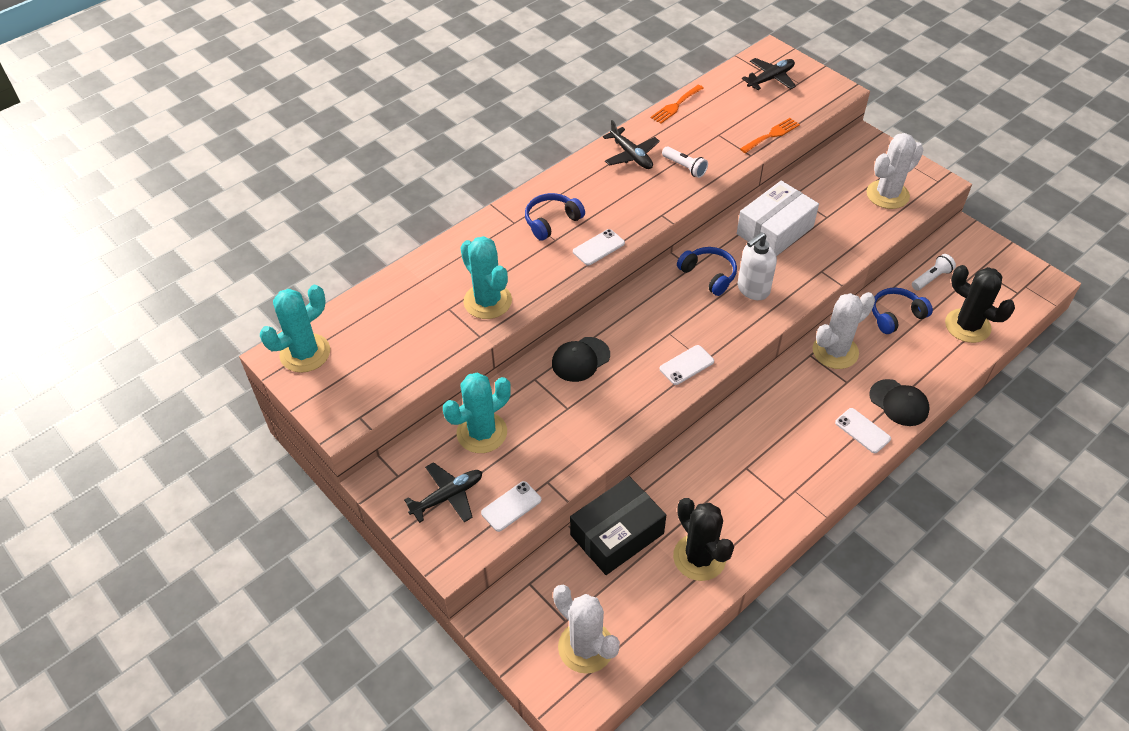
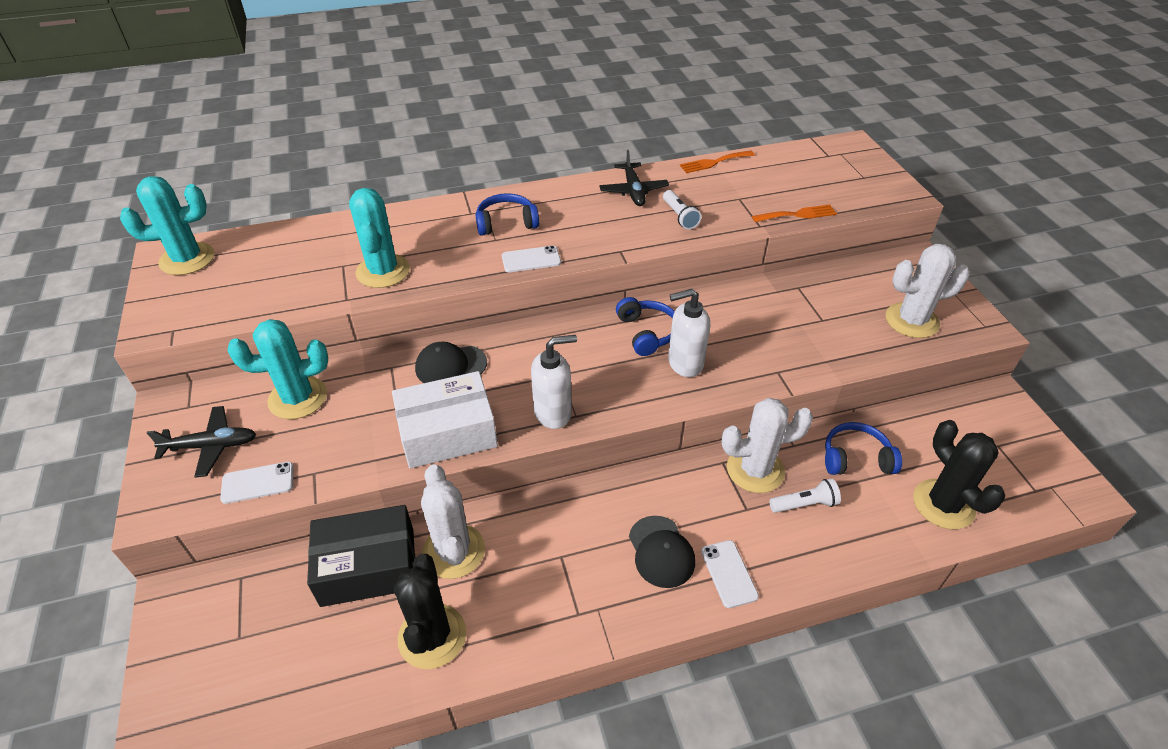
camera: 25 degrees right, 5 degrees down
(586, 647) = (232, 680): white cactus -> white cactus (453, 551)
(686, 365) = (553, 413): white phone -> white soap dispenser
(770, 79) = (834, 166): black plane -> none
(775, 230) = (753, 314): white box -> white box (447, 433)
(899, 403) = (796, 560): black cap -> black cap (661, 551)
(931, 278) = (927, 433): white flashlight -> white flashlight (804, 504)

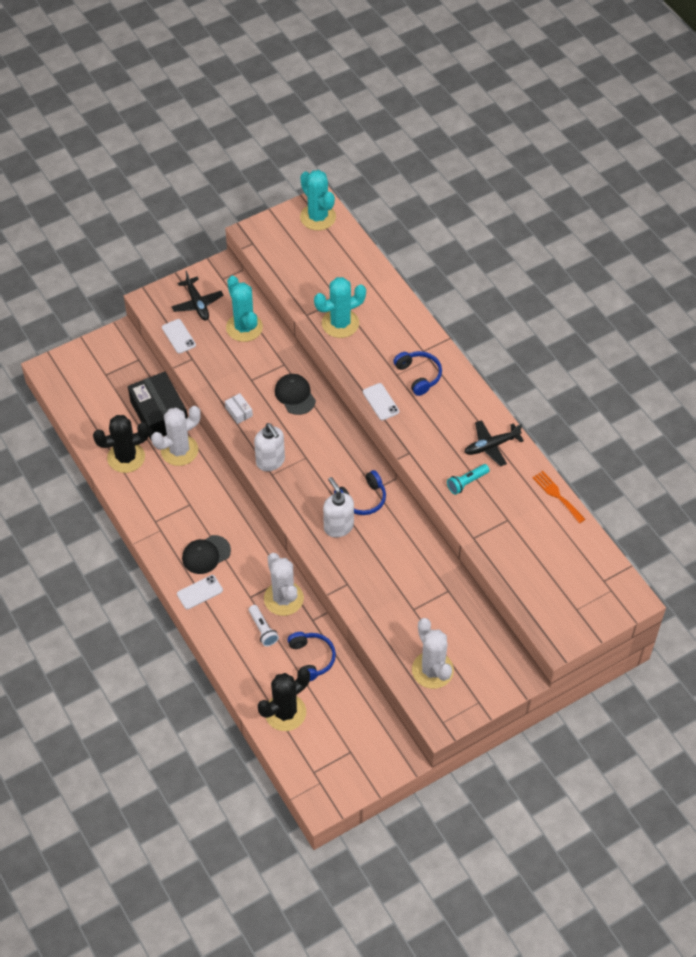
camera: 75 degrees right, 10 degrees up
(447, 433) = (239, 412): white box -> white box, size x0.43
(679, 216) = (466, 482): white flashlight -> turquoise flashlight
(798, 214) = (499, 562): orange fork -> none

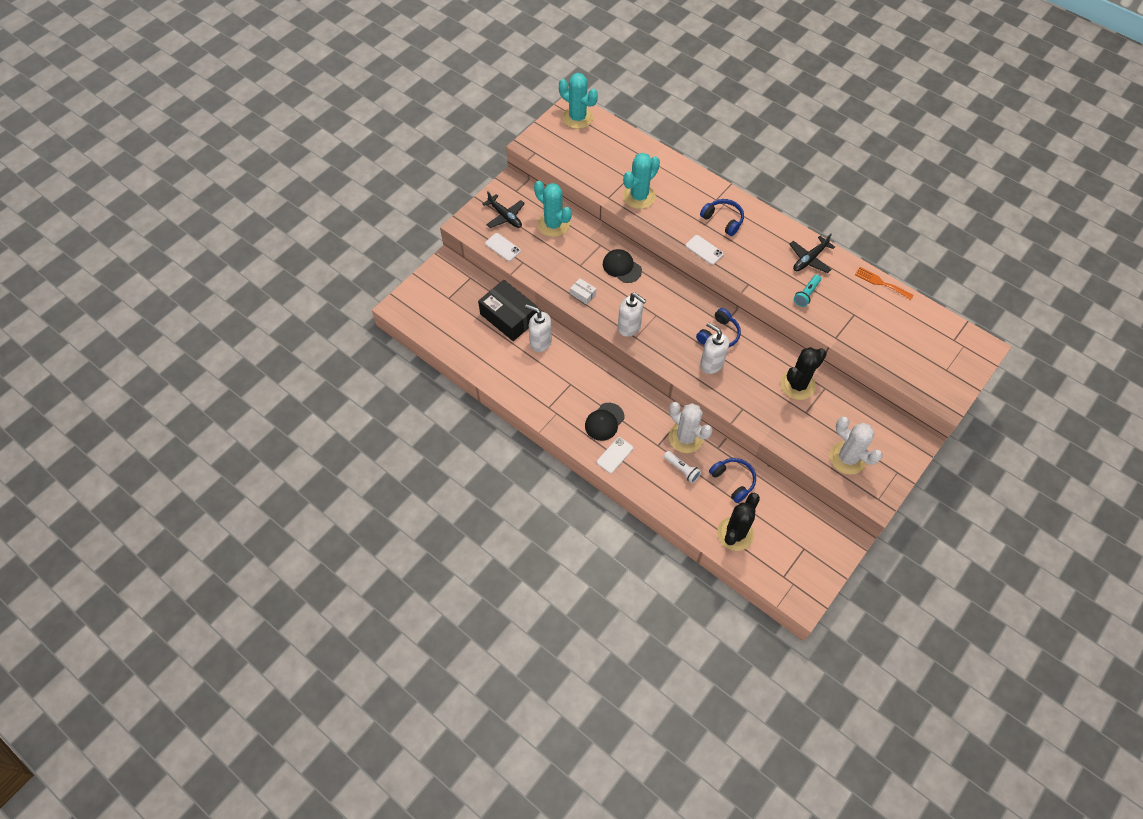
camera: 20 degrees left, 5 degrees up
(126, 457) = (498, 361): black cactus -> black cactus (797, 385)
(179, 450) = (540, 342): white cactus -> white soap dispenser

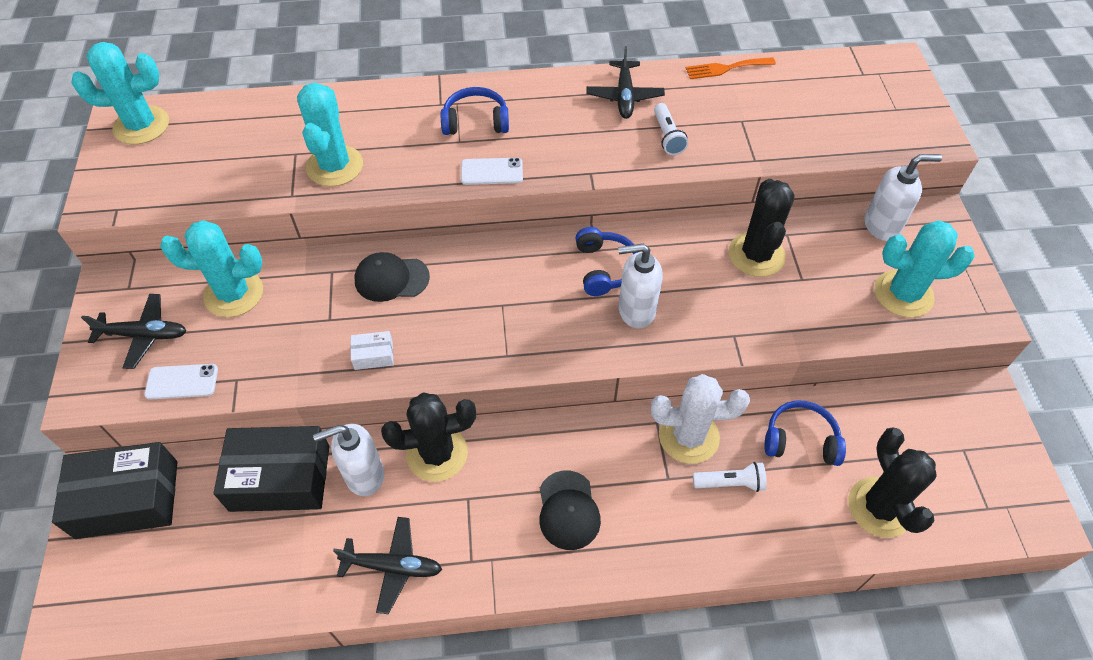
camera: 45 degrees left, 5 degrees down
(449, 280) = (127, 499): none -> black box
(518, 384) = (393, 567): none -> black plane
(576, 357) = (437, 453): none -> black cactus
(614, 455) = (630, 545): white phone -> none
(629, 327) = (484, 349): white soap dispenser -> white soap dispenser (882, 226)
(806, 294) = (667, 136): turquoise flashlight -> white flashlight
(847, 458) = (903, 294): white cactus -> turquoise cactus

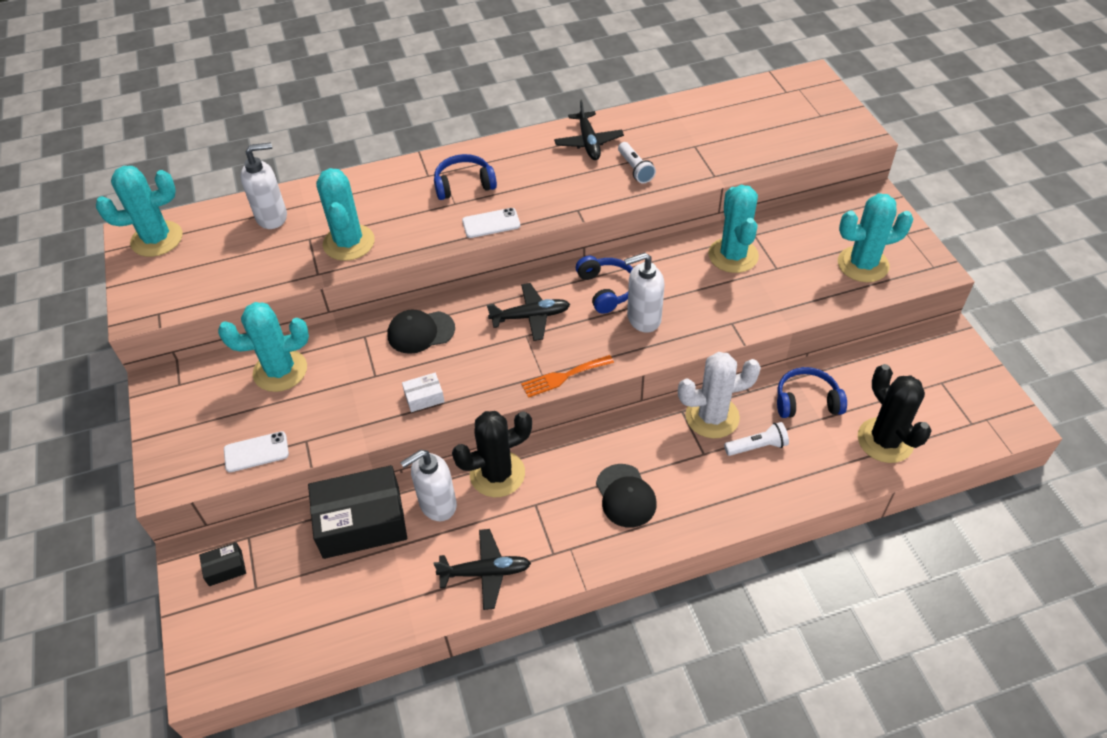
camera: 10 degrees left, 5 degrees down
(127, 499) = (225, 568): black box -> black box, size x0.43
(144, 335) = (207, 420): black plane -> black plane (531, 316)
(726, 68) = (669, 105): orange fork -> orange fork (563, 377)
(756, 255) = (733, 255): black cactus -> turquoise cactus
(882, 226) = (831, 214): white soap dispenser -> white soap dispenser (272, 217)

